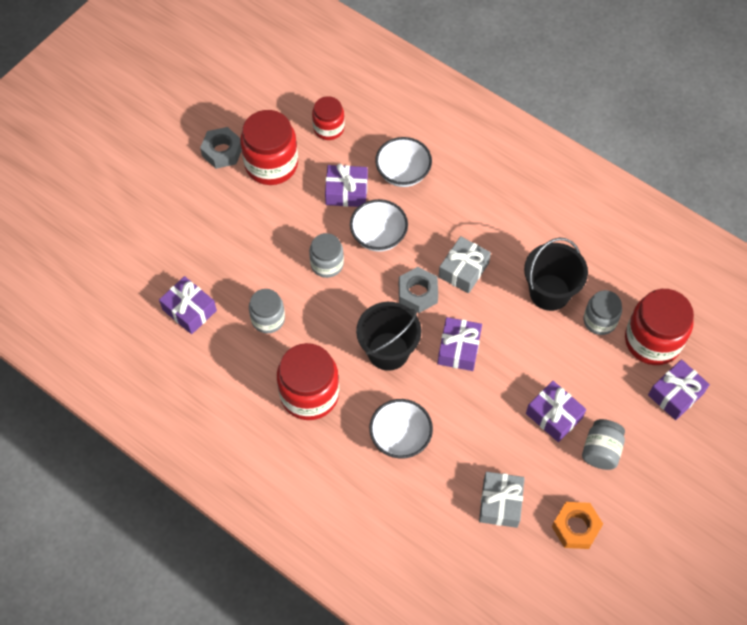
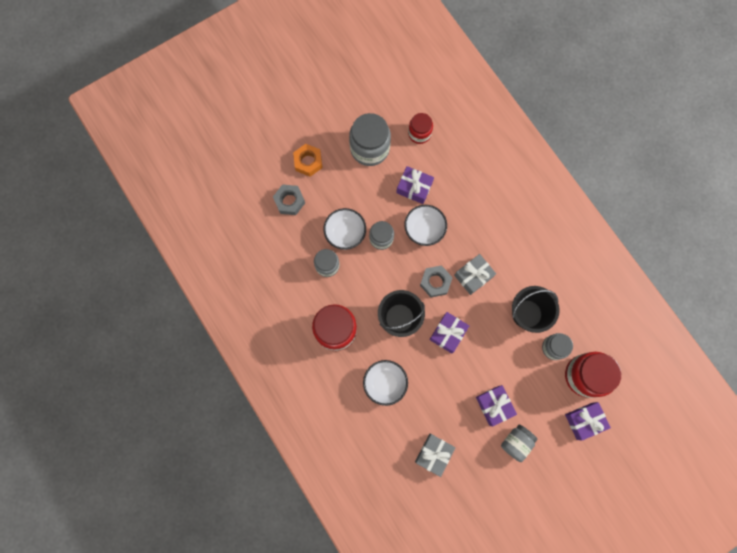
camera: 20 degrees right, 15 degrees up
(189, 310) = (277, 240): purple gift -> none
(222, 151) = (339, 127): grey nut -> grey nut (289, 201)
(271, 164) = (369, 148): red jar -> grey jar
(403, 173) = (459, 187): white bowl -> white bowl (345, 233)
(576, 527) = (477, 490): orange nut -> orange nut (308, 162)

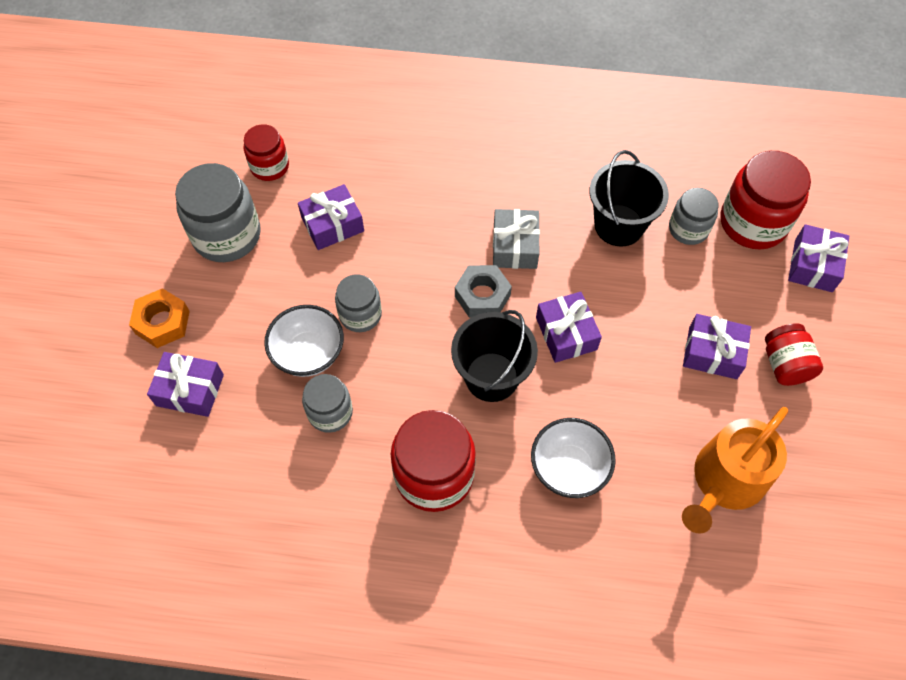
camera: 50 degrees left, 15 degrees down
(289, 201) = (190, 390): grey nut -> purple gift
(424, 229) = (399, 255): white bowl -> none
(434, 454) = (725, 481): grey gift -> orange watering can
(516, 442) = (785, 364): grey jar -> red jar

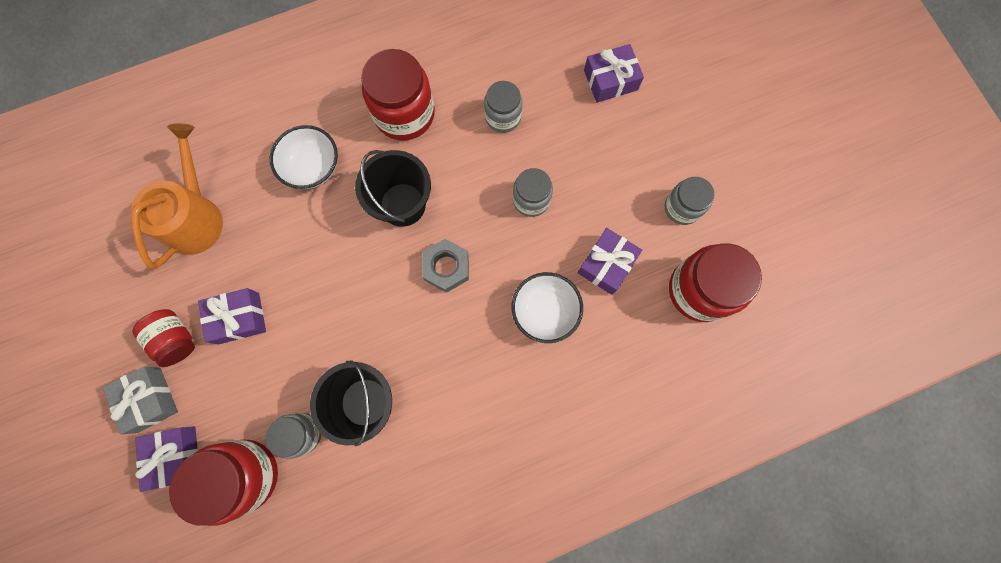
camera: 150 degrees right, 15 degrees up
(162, 322) = (670, 114): orange nut -> none
(227, 235) = (682, 208): grey jar -> grey jar, size x0.59
(270, 166) = (699, 290): red jar -> red jar, size x1.69
(308, 353) = (548, 149): white bowl -> white bowl (545, 311)
(515, 246) = (444, 329): grey gift -> grey gift (149, 399)
(566, 333) = (363, 271): purple gift -> none

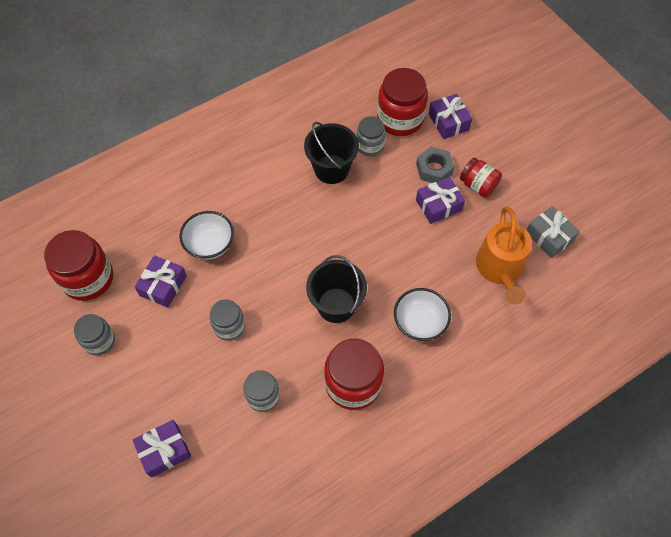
camera: 170 degrees right, 15 degrees down
(149, 399) = (480, 148): grey gift -> grey gift (549, 237)
(446, 267) = (291, 263): grey nut -> grey nut (434, 169)

